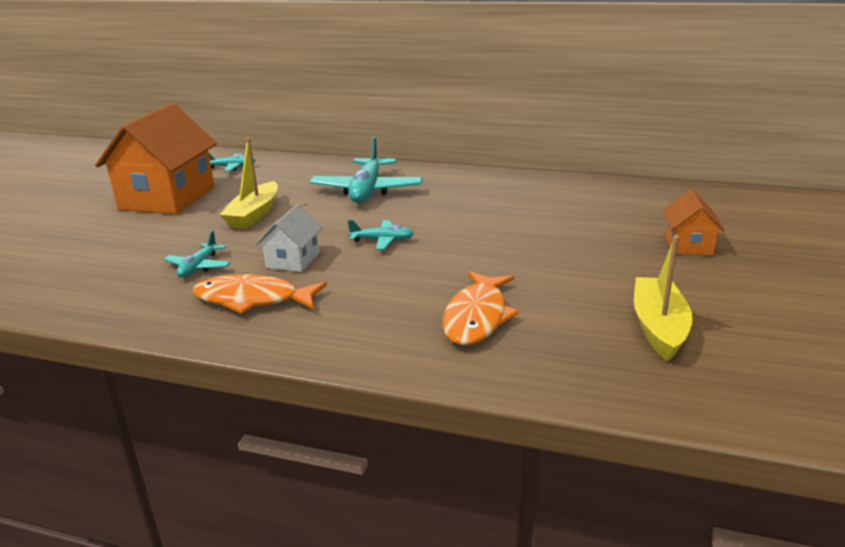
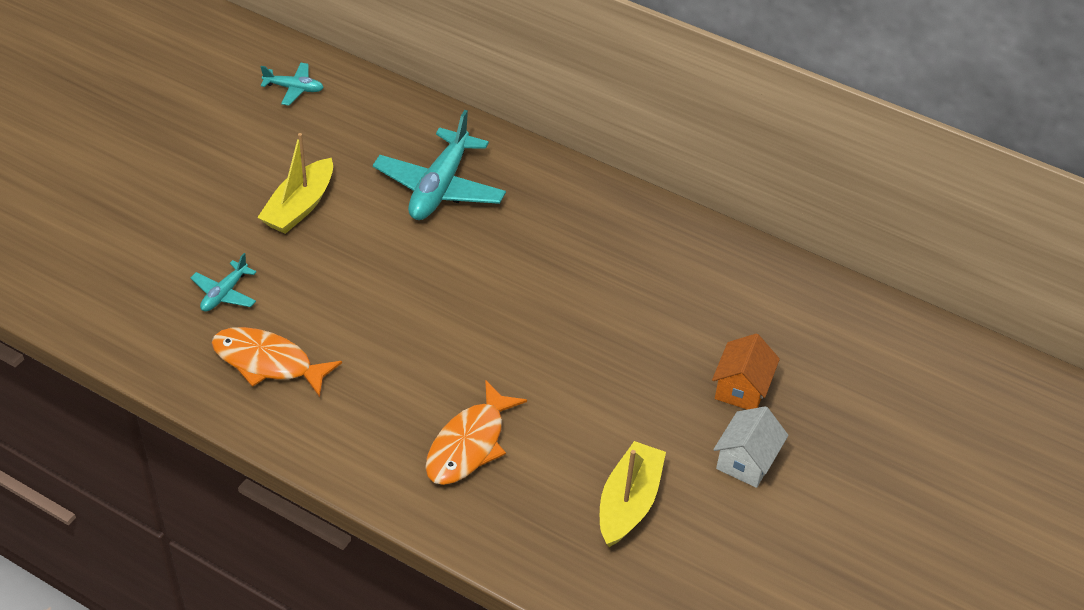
camera: 10 degrees right, 20 degrees up
(167, 198) = (208, 145): orange house -> none
(293, 260) = (321, 307): white house -> white house (746, 461)
(382, 241) = (423, 295): turquoise plane -> none

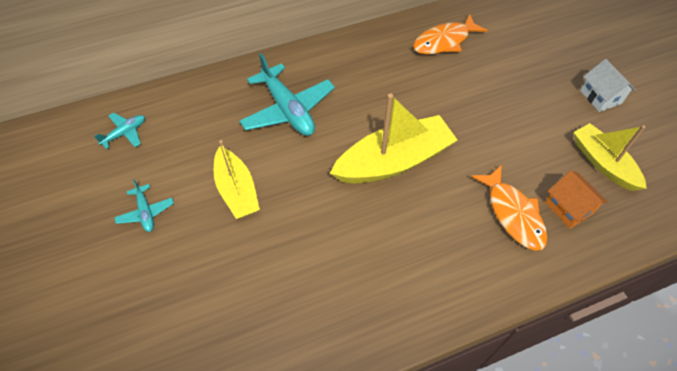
camera: 50 degrees left, 10 degrees up
(224, 293) = (279, 280): turquoise plane -> turquoise plane (146, 212)
(268, 362) = (365, 288): orange fish -> orange fish (444, 41)
(450, 309) = (394, 161): none -> yellow boat
(741, 388) = (547, 70): orange house -> orange house (568, 208)

